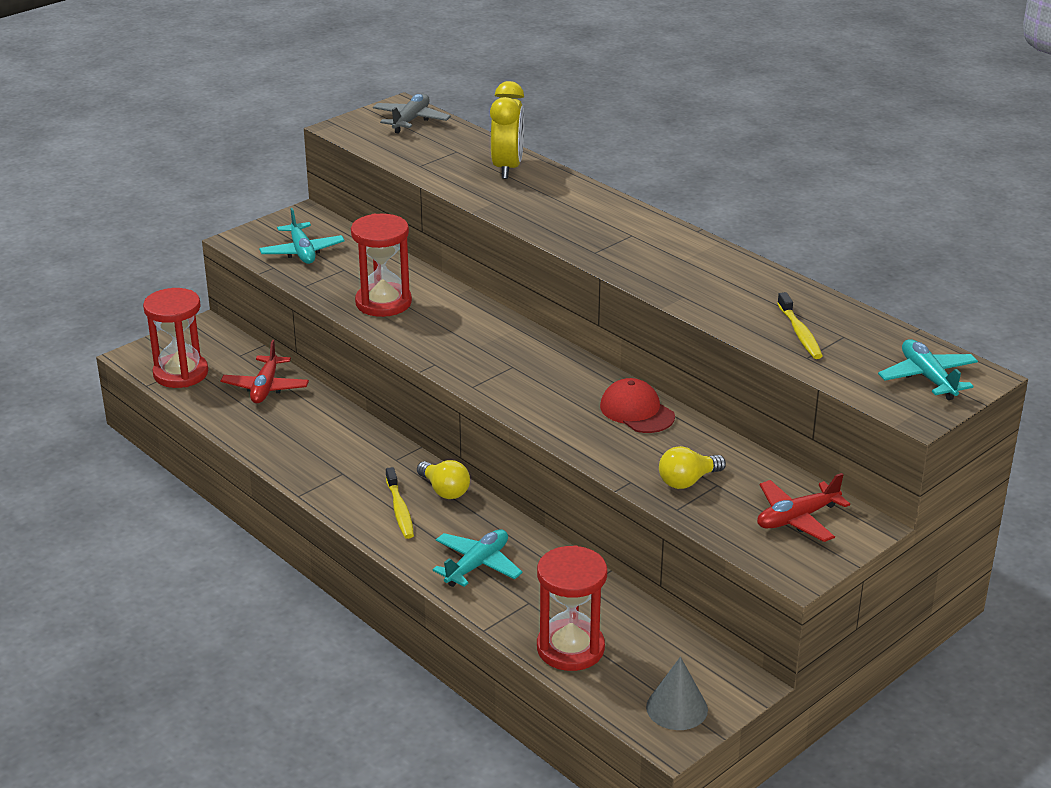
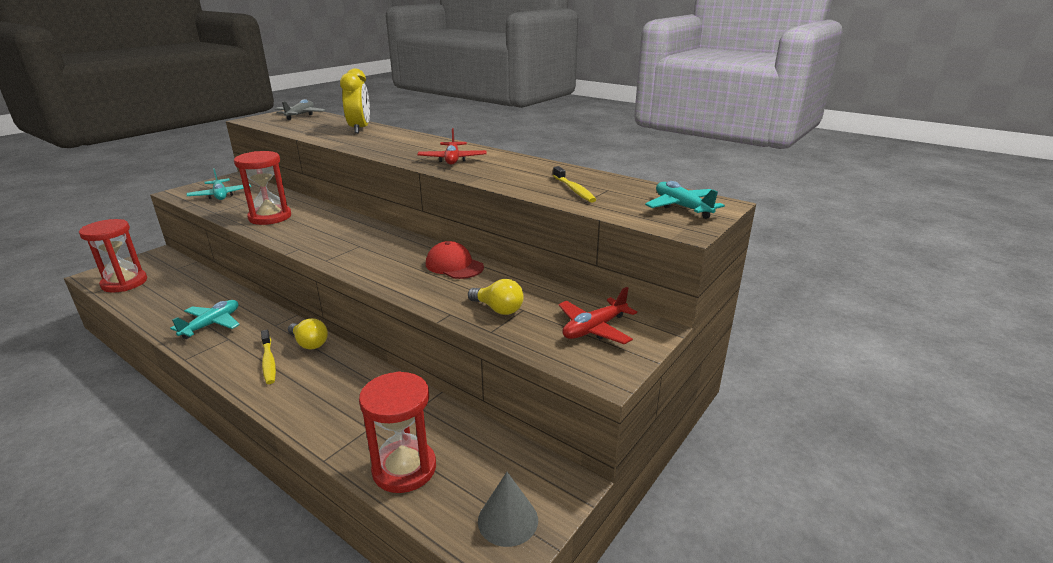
camera: 10 degrees left, 5 degrees down
(265, 387) = (187, 286): red plane -> red plane (452, 159)
(477, 565) = (326, 400): turquoise plane -> turquoise plane (212, 324)
(687, 481) = (498, 309): yellow light bulb -> yellow light bulb turned 105 degrees counterclockwise

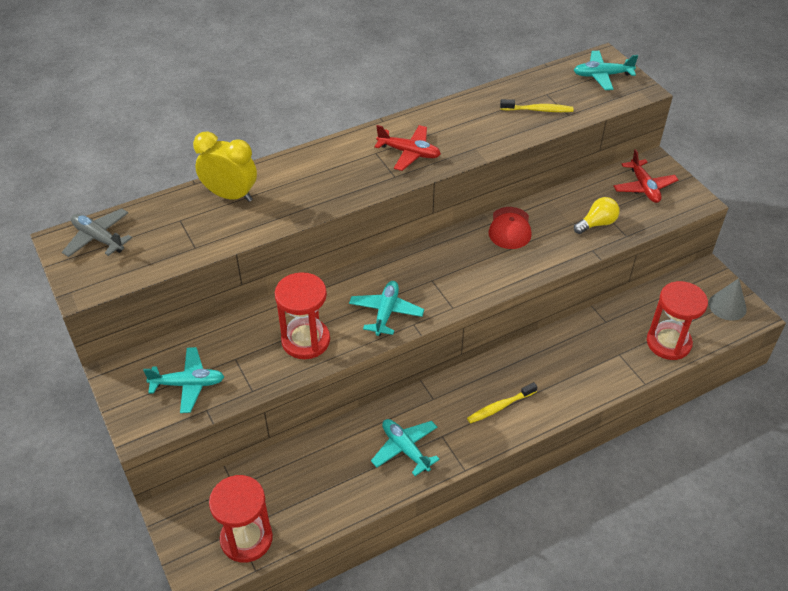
camera: 65 degrees left, 20 degrees up
(268, 362) = (500, 407): yellow toothbrush -> yellow toothbrush turned 150 degrees clockwise
(309, 343) = (482, 376): yellow light bulb -> none
(310, 236) = (386, 312): none -> turquoise plane
(454, 265) = (510, 228): red cap -> red cap turned 60 degrees counterclockwise

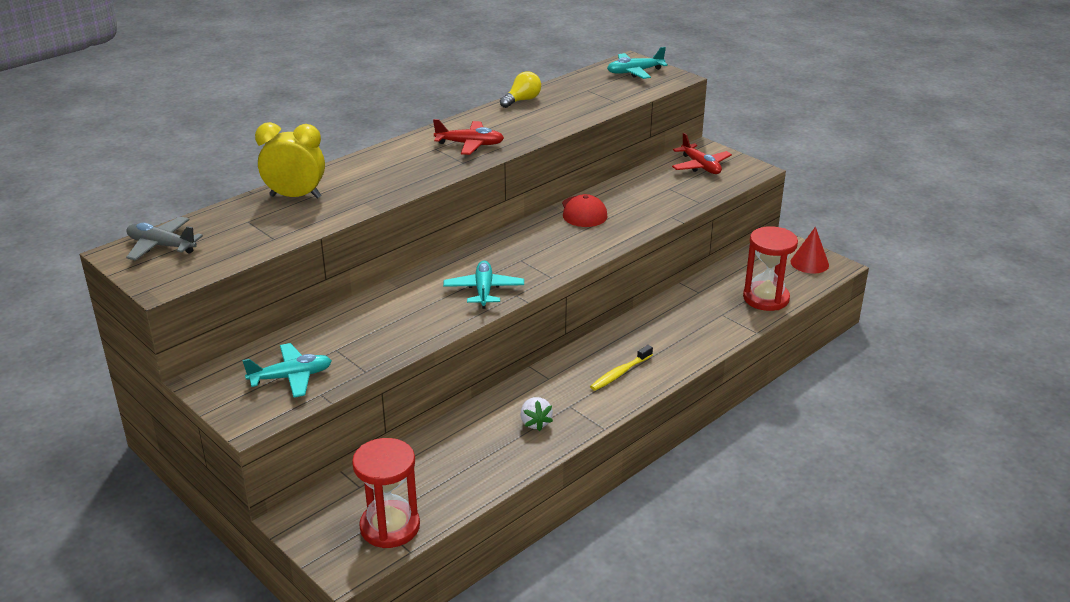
camera: 15 degrees left, 15 degrees down
(305, 340) = (407, 324): red hourglass -> none
(405, 449) = (535, 423): turquoise plane -> white strawberry
(538, 110) = (584, 101): yellow toothbrush -> none
(597, 223) = (667, 197): yellow light bulb -> yellow light bulb (522, 100)
(727, 306) = (809, 263): grey cone -> red cone

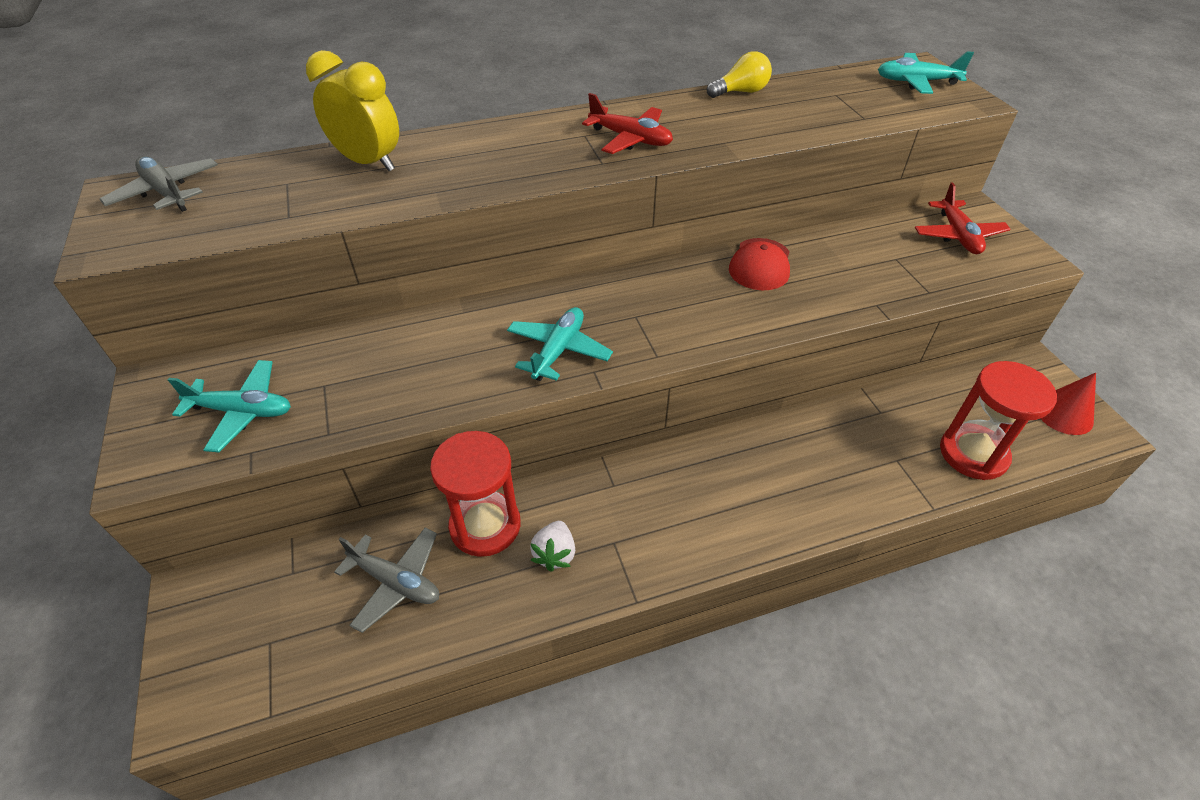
camera: 25 degrees right, 15 degrees up
(390, 527) = (277, 659): red hourglass -> red hourglass (485, 526)
(438, 468) = (396, 582): none -> grey plane
(620, 373) = (708, 511): yellow toothbrush -> none

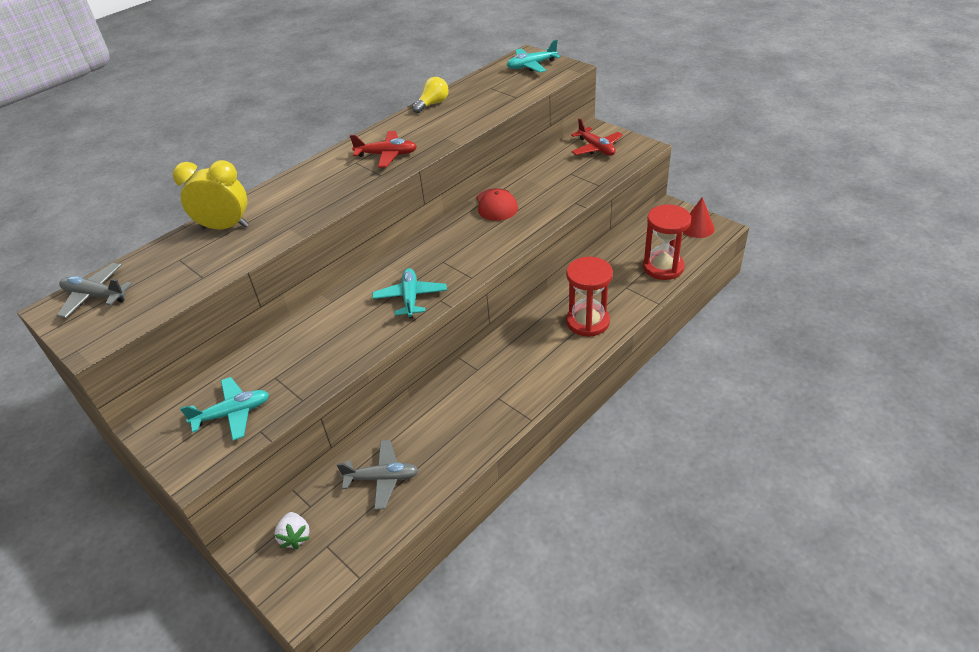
camera: 25 degrees left, 5 degrees down
(485, 526) = (415, 425): red hourglass -> red hourglass (587, 322)
(555, 554) = (468, 419): white strawberry -> white strawberry (295, 537)

